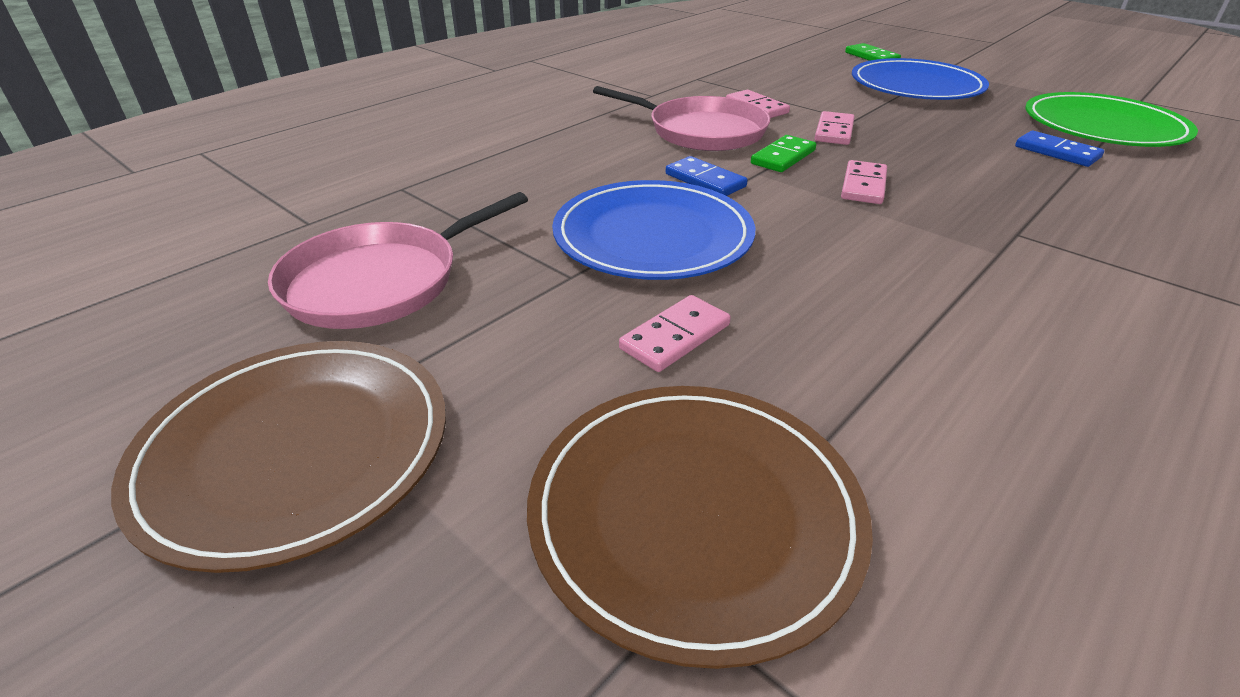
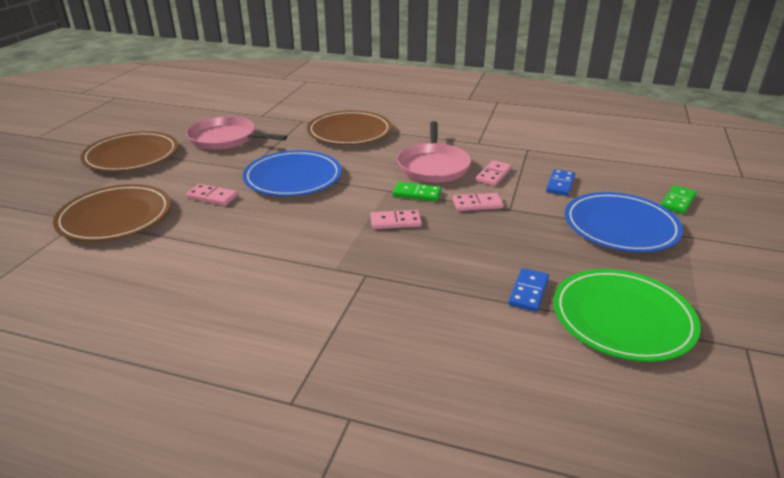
camera: 65 degrees right, 5 degrees down
(510, 160) = (349, 132): none -> brown plate
(705, 180) = (364, 178): blue domino -> blue domino (560, 184)

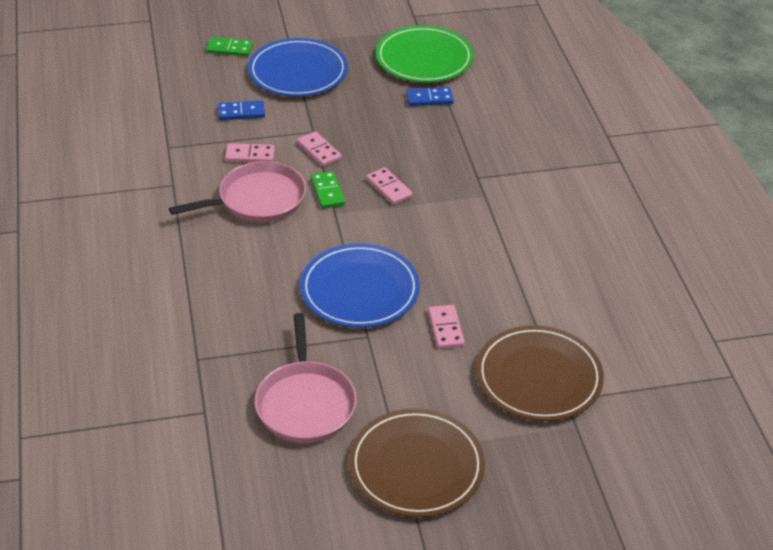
camera: 120 degrees left, 10 degrees up
(349, 132) = (207, 297): brown plate -> none

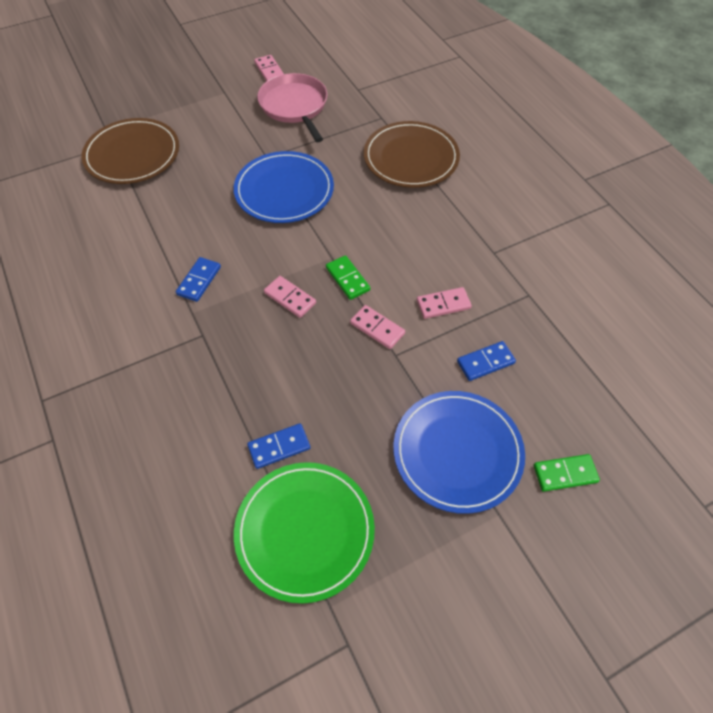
camera: 165 degrees right, 15 degrees up
(257, 199) = (408, 255): pink pan -> none
(416, 466) = (211, 87): brown plate -> brown plate (411, 158)
(445, 329) = (208, 174): pink domino -> pink domino (269, 71)
(474, 220) = (199, 281): none -> blue domino

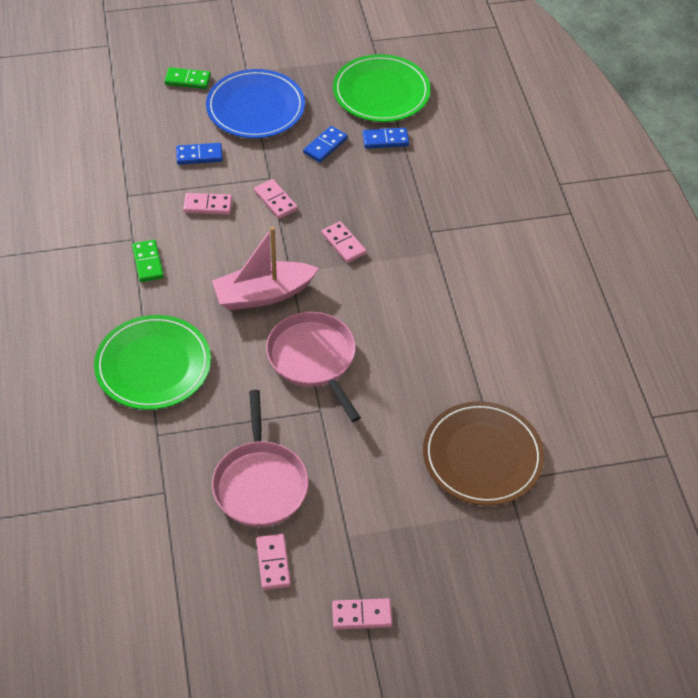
camera: 165 degrees left, 5 degrees down
(199, 281) = (425, 280): blue domino -> blue domino (325, 146)
(205, 60) = (362, 615): none -> pink domino
(284, 190) = (313, 359): blue plate -> pink pan
(347, 279) = (284, 248): green domino -> green domino (148, 262)
(348, 231) = (263, 294): none -> pink boat
(411, 158) = (153, 365): brown plate -> green plate

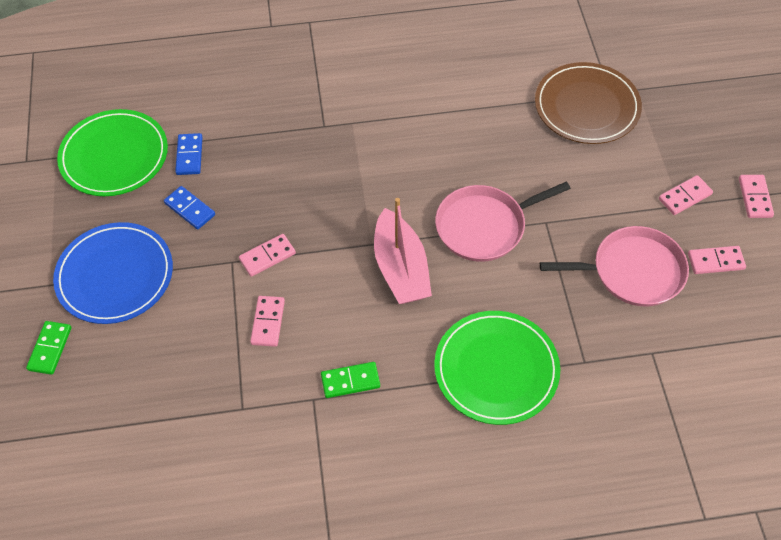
camera: 85 degrees left, 5 degrees up
(199, 155) = (185, 333): blue domino -> none
(343, 244) = (335, 197): pink domino -> pink domino (684, 196)

